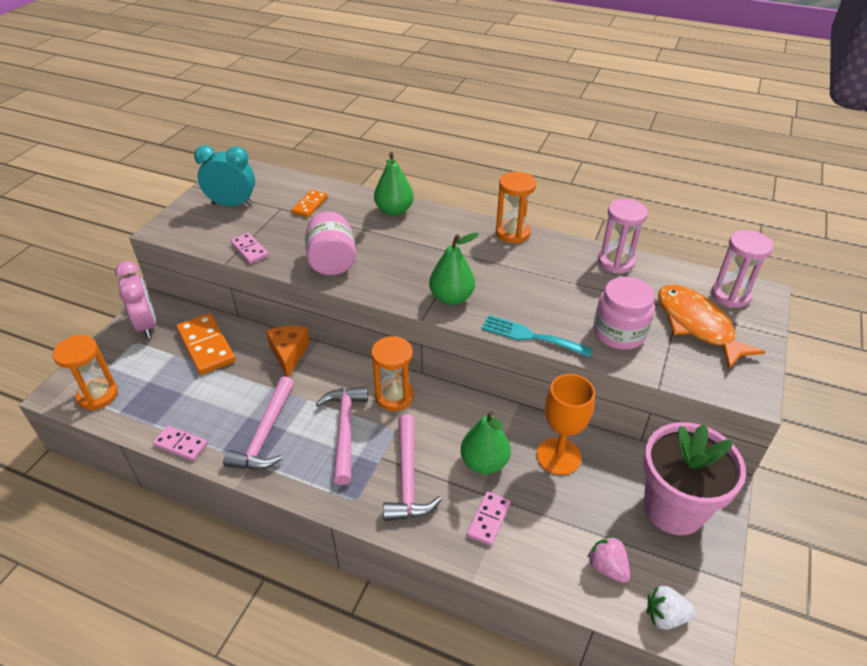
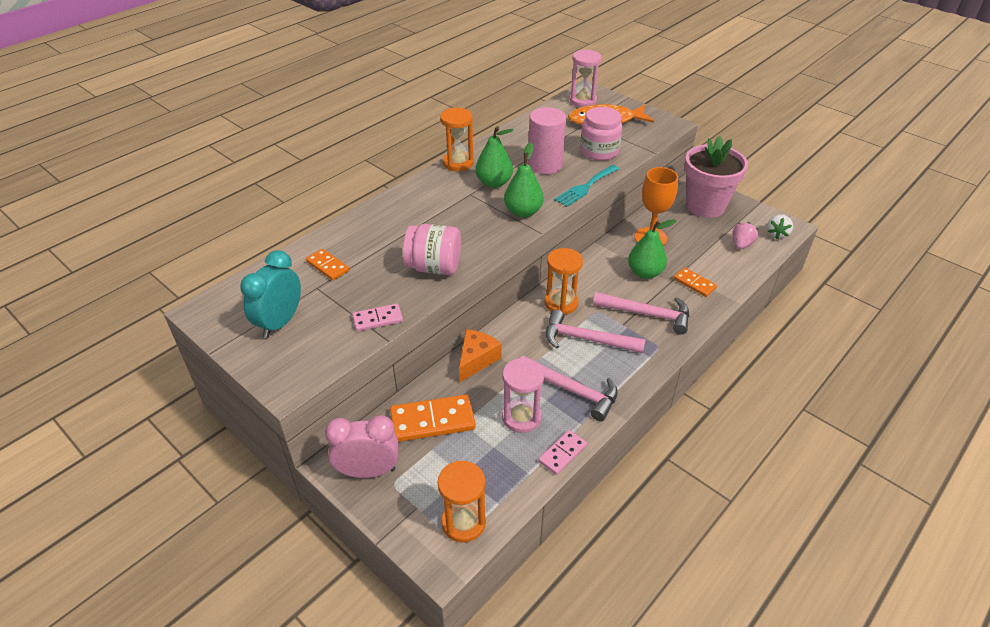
camera: 70 degrees left, 0 degrees up
(288, 354) = (476, 360): orange cheese -> orange cheese turned 105 degrees clockwise
(394, 211) = (379, 216): green pear -> green pear (494, 183)
(488, 519) = (694, 283): pink domino -> orange domino
(554, 294) = (545, 165): none -> pink cylinder
(607, 567) = (741, 244): pink strawberry -> pink strawberry turned 135 degrees clockwise
(616, 262) = (523, 130): pink hourglass -> pink hourglass (521, 417)

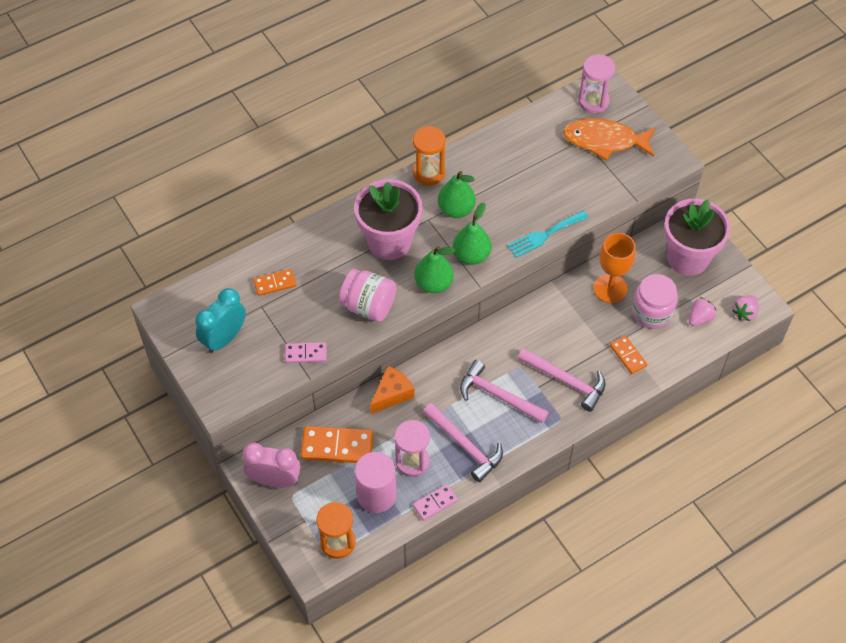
camera: 15 degrees right, 15 degrees up
(327, 266) = (275, 283): orange domino -> orange domino turned 75 degrees counterclockwise
(438, 215) = (389, 241): none -> pink flower pot
(545, 165) = (516, 194): pink cylinder -> pink cylinder (376, 495)
(561, 303) = (489, 349): orange hourglass -> none
(599, 151) = (579, 186): pink jar -> pink jar (652, 312)
(645, 273) = (585, 331): green pear -> green pear (434, 283)
(777, 234) = (744, 312): white strawberry -> pink strawberry

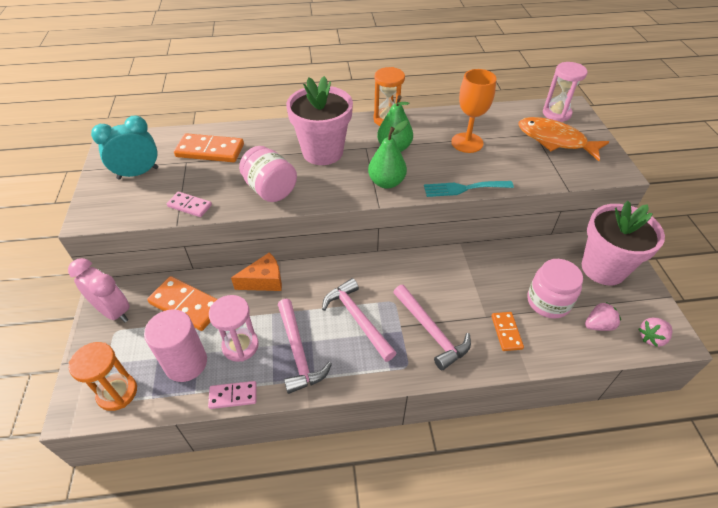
camera: 25 degrees right, 10 degrees down
(275, 283) = (210, 151): orange domino -> orange domino, size x1.72
(434, 283) = (339, 192): green pear -> none
(610, 288) = (513, 267): orange goblet -> orange goblet (467, 143)

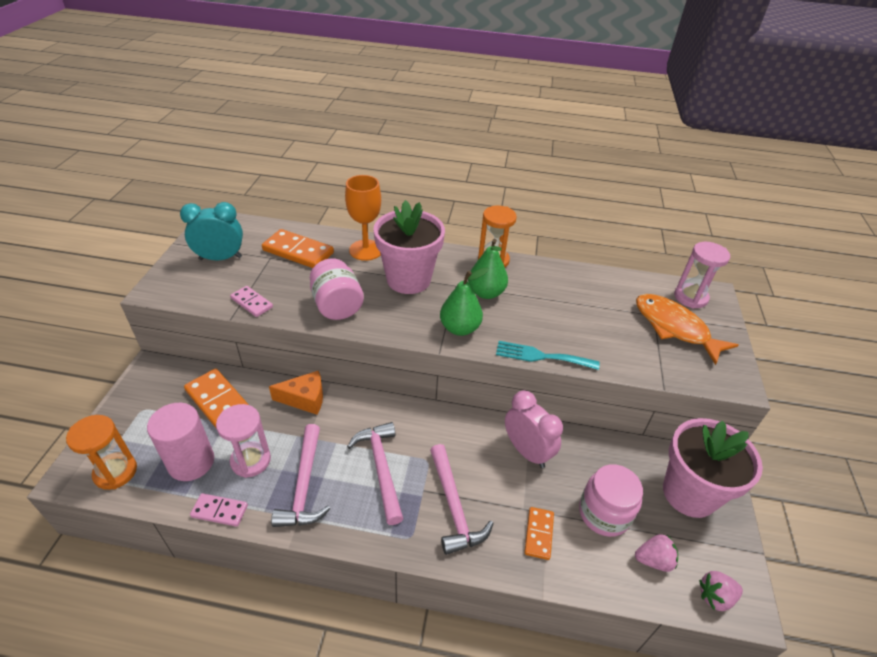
camera: 15 degrees right, 5 degrees down
(114, 311) = (150, 389): pink clock -> pink clock (527, 451)
(467, 143) = (569, 306): orange goblet -> orange goblet (366, 250)

